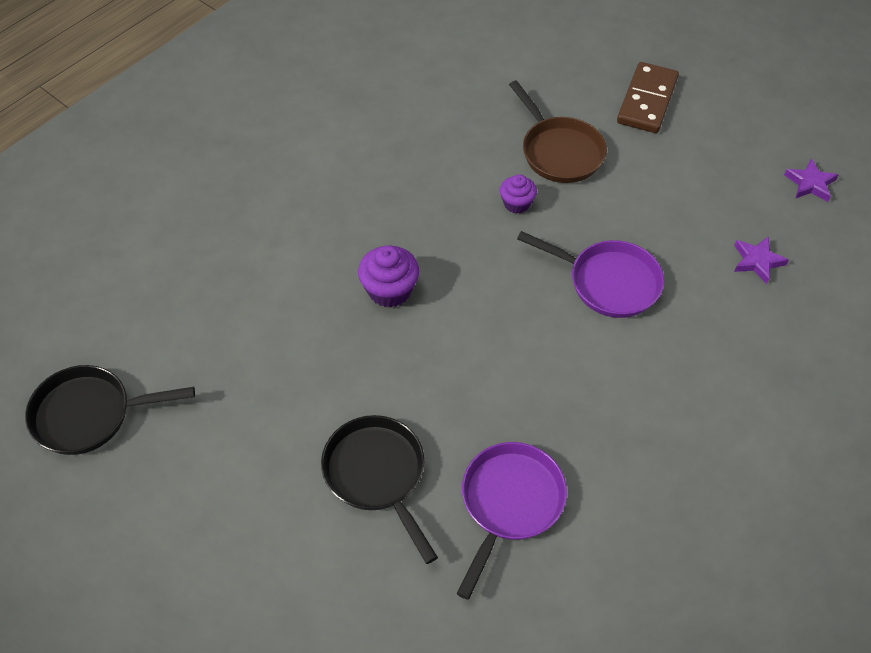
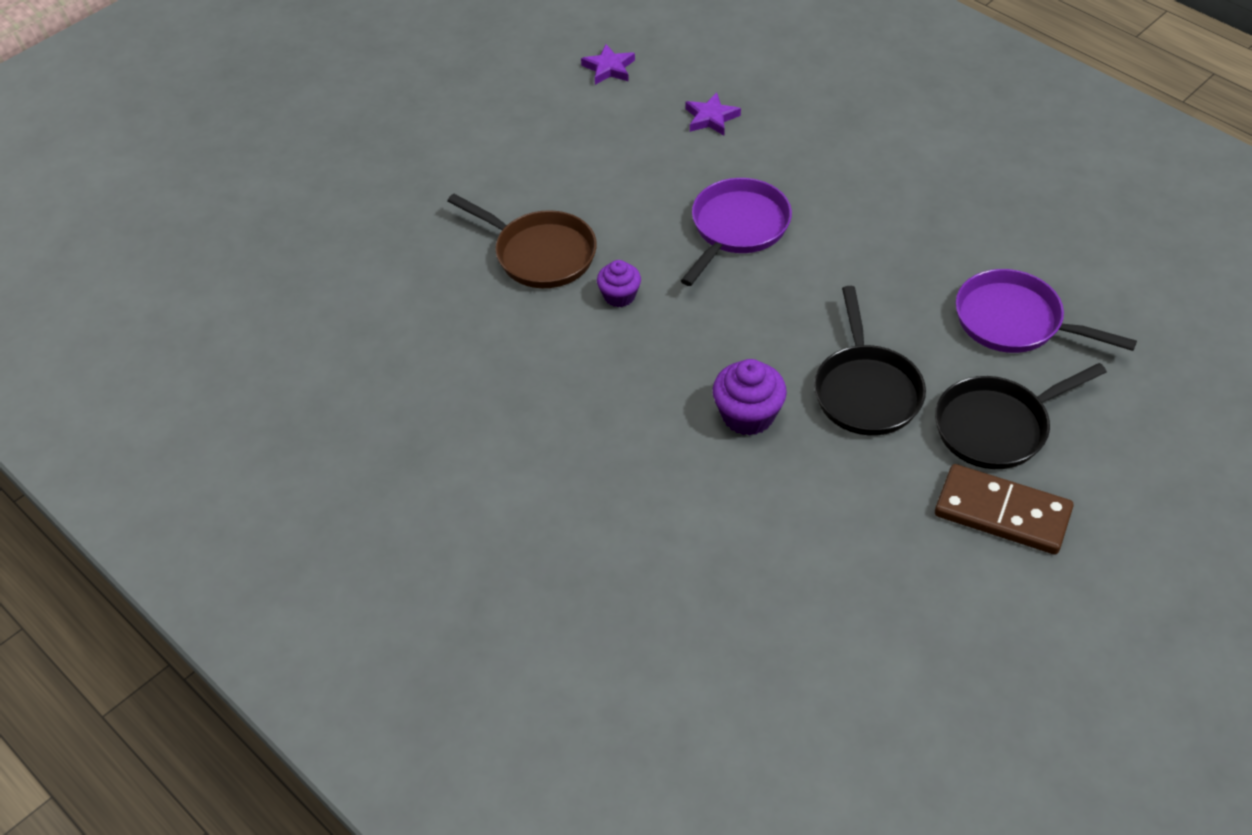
camera: 85 degrees left, 5 degrees down
(89, 414) = (948, 723): black pan -> black pan (866, 391)
(559, 151) = (540, 254): brown pan -> brown pan turned 60 degrees clockwise
(647, 100) = (467, 174): brown domino -> brown domino (1002, 513)

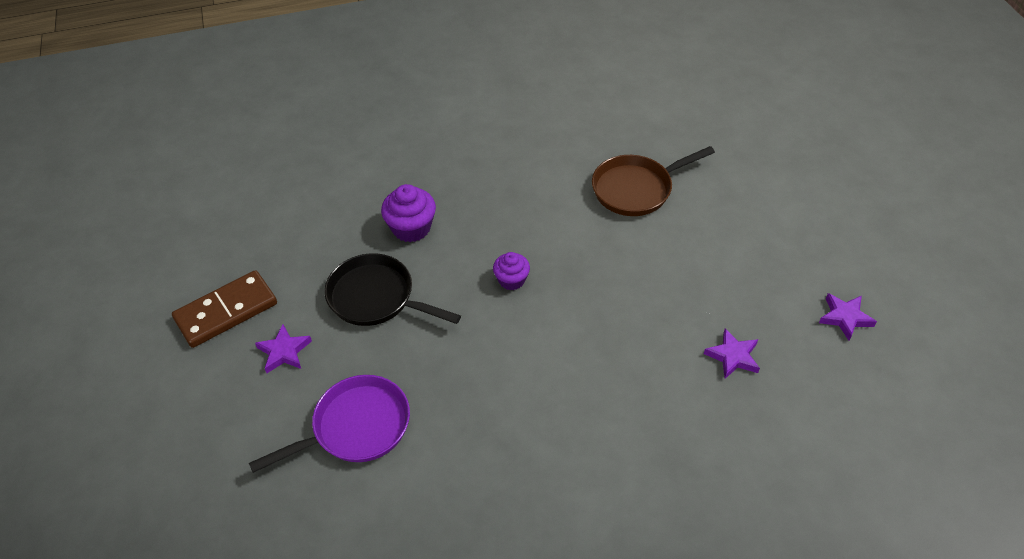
camera: 120 degrees right, 0 degrees up
(619, 296) = (565, 212): purple cupcake -> purple cupcake (511, 280)
(737, 228) = (585, 307): purple pan -> none
(997, 427) = (284, 351): black pan -> purple star

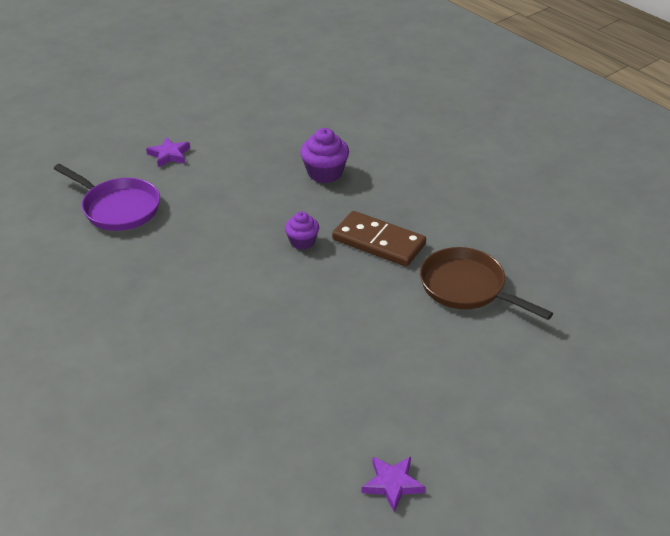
camera: 65 degrees right, 10 degrees down
(226, 311) = (192, 119): brown domino -> brown domino (379, 242)
(376, 297) = (242, 179): black pan -> none
(733, 356) = (292, 404): purple star -> none

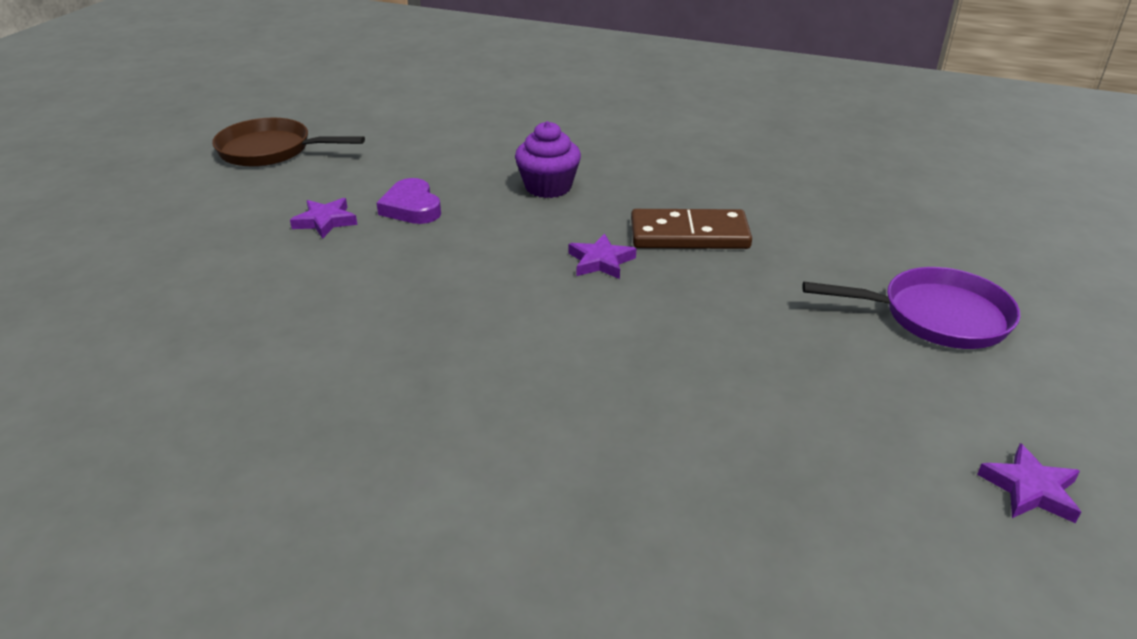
camera: 30 degrees left, 5 degrees down
(118, 208) = (309, 300): purple pan -> purple pan (936, 316)
(226, 161) = (411, 207): none -> purple heart
(302, 241) = (601, 261): purple cupcake -> purple star
(467, 287) = (835, 248): brown pan -> brown pan (271, 150)

